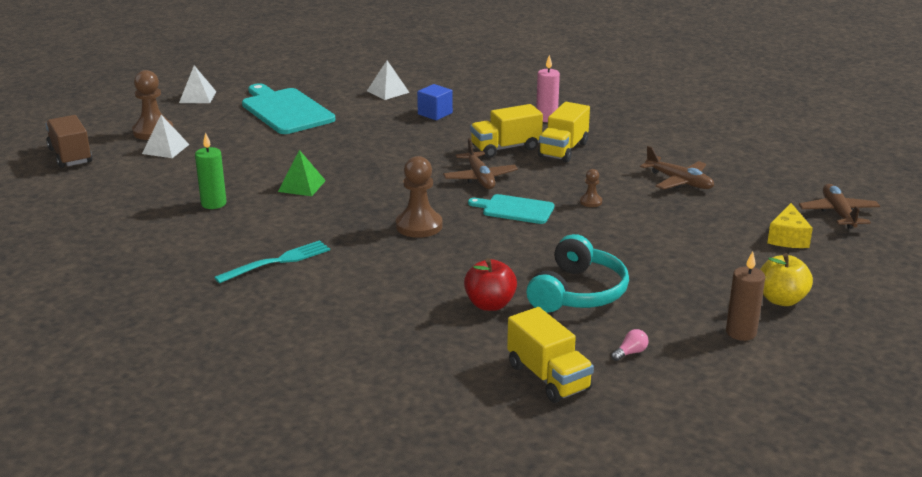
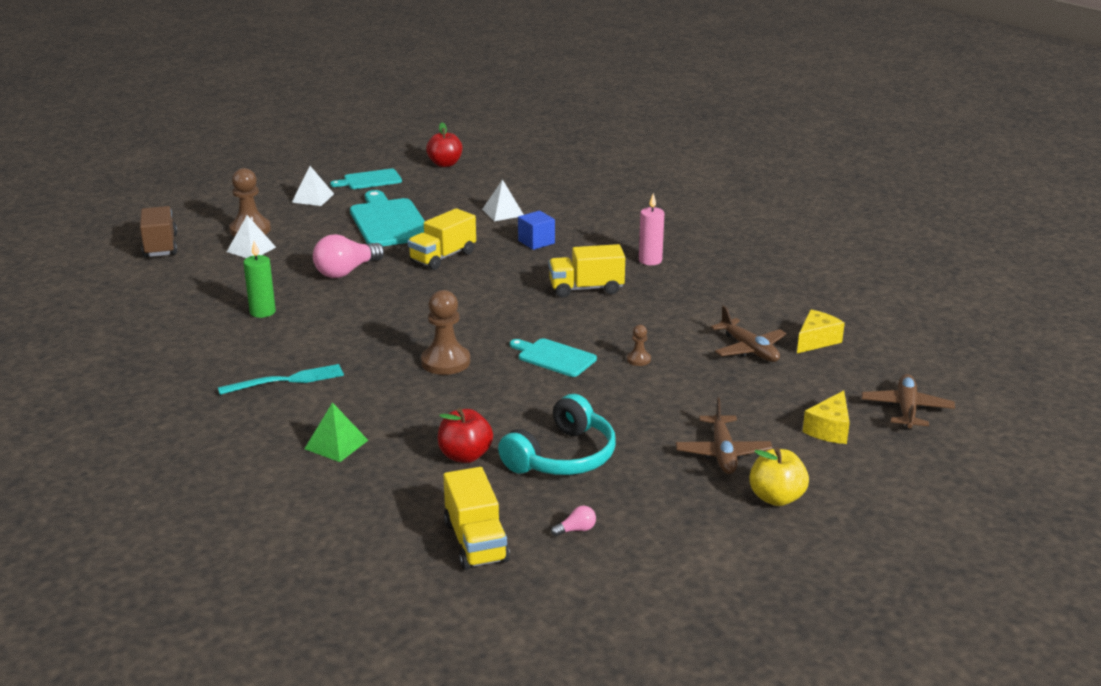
camera: 15 degrees right, 0 degrees up
(243, 76) = (370, 180): none -> turquoise cutting board
(273, 158) = (346, 271): none -> pink light bulb
(301, 186) = (356, 304): green pyramid -> green pyramid (336, 444)
(306, 55) = (445, 164): none -> red apple
(480, 178) = (539, 318): brown plane -> brown plane (723, 453)
(563, 150) = (646, 298): yellow truck -> yellow truck (443, 257)
(730, 168) = (816, 341): none -> yellow cheese
(741, 332) = (708, 527): brown candle -> none

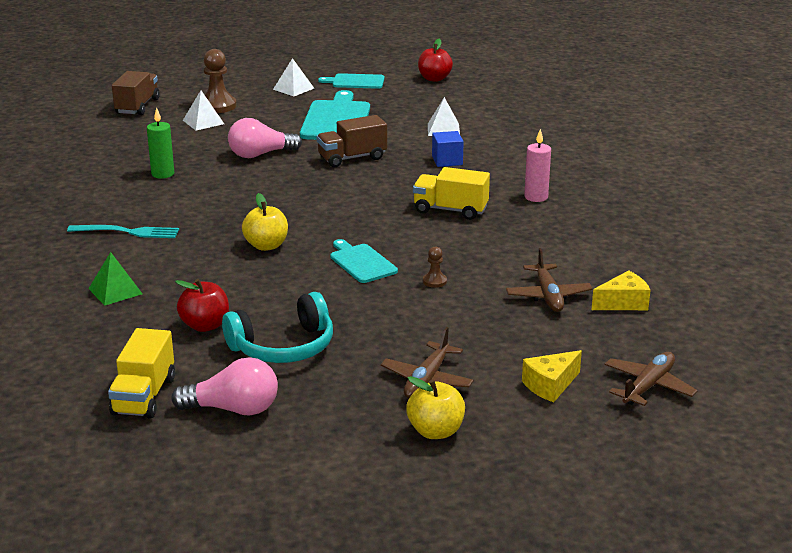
camera: 25 degrees right, 0 degrees up
(443, 257) = (352, 158): yellow truck -> brown truck
(445, 362) = (266, 246): brown pawn -> yellow apple
(576, 530) = (233, 409): pink light bulb -> pink light bulb, size x2.38

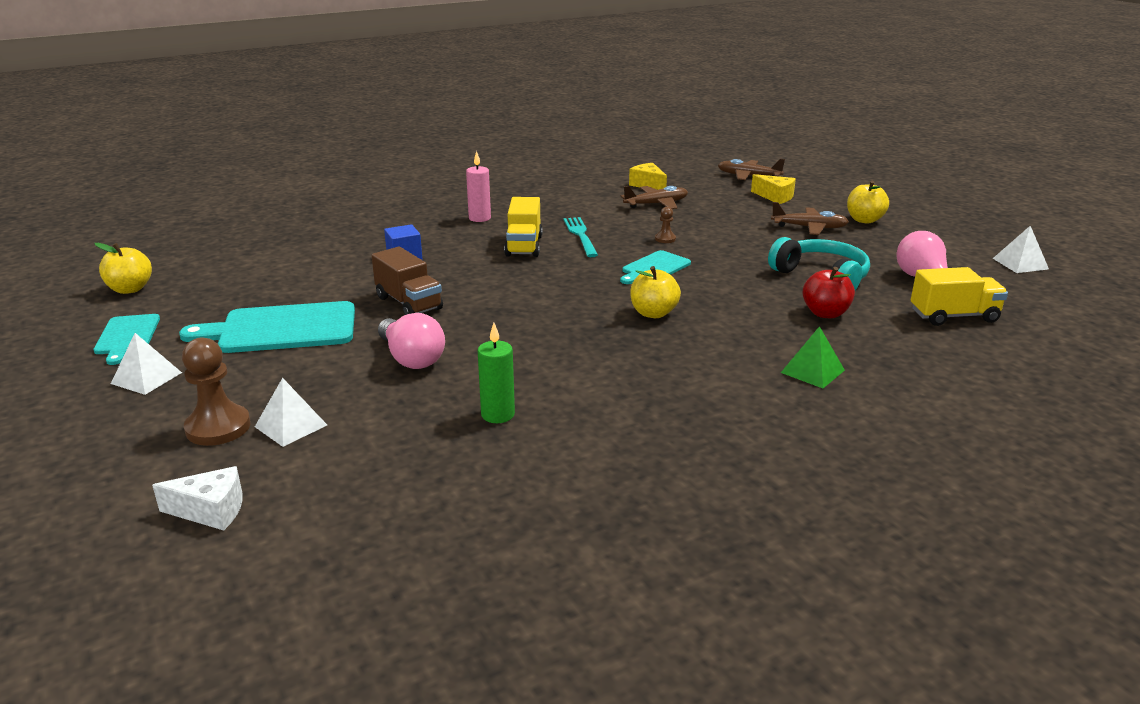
camera: 105 degrees left, 0 degrees up
(128, 232) = (678, 397): turquoise fork -> turquoise fork (580, 235)
(137, 106) = (211, 511): brown truck -> white cheese
(434, 79) = (130, 289): red apple -> yellow apple
(443, 129) = (313, 267): white pyramid -> white pyramid (1020, 263)

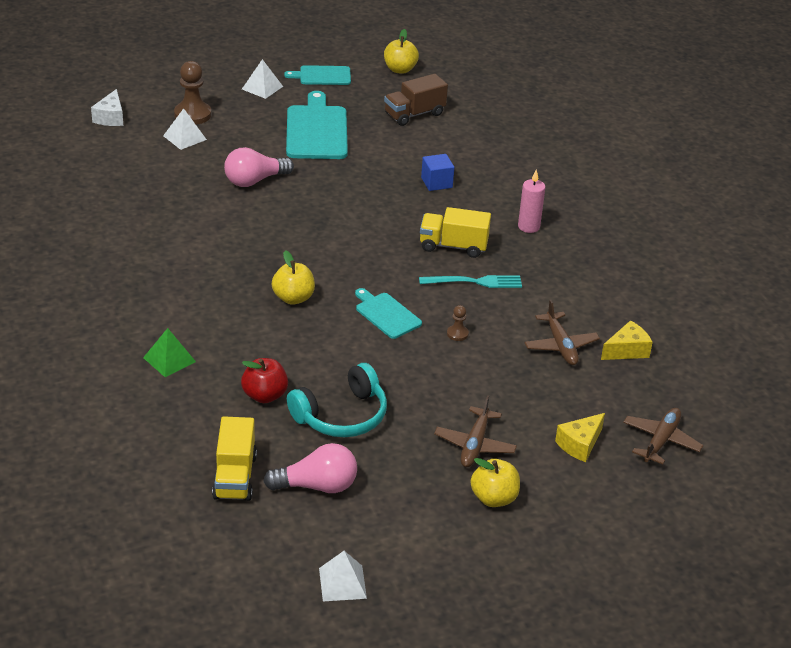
camera: 95 degrees right, 10 degrees up
(409, 303) = (345, 182): brown truck -> brown truck (414, 114)
(498, 415) = (166, 210): green candle -> none

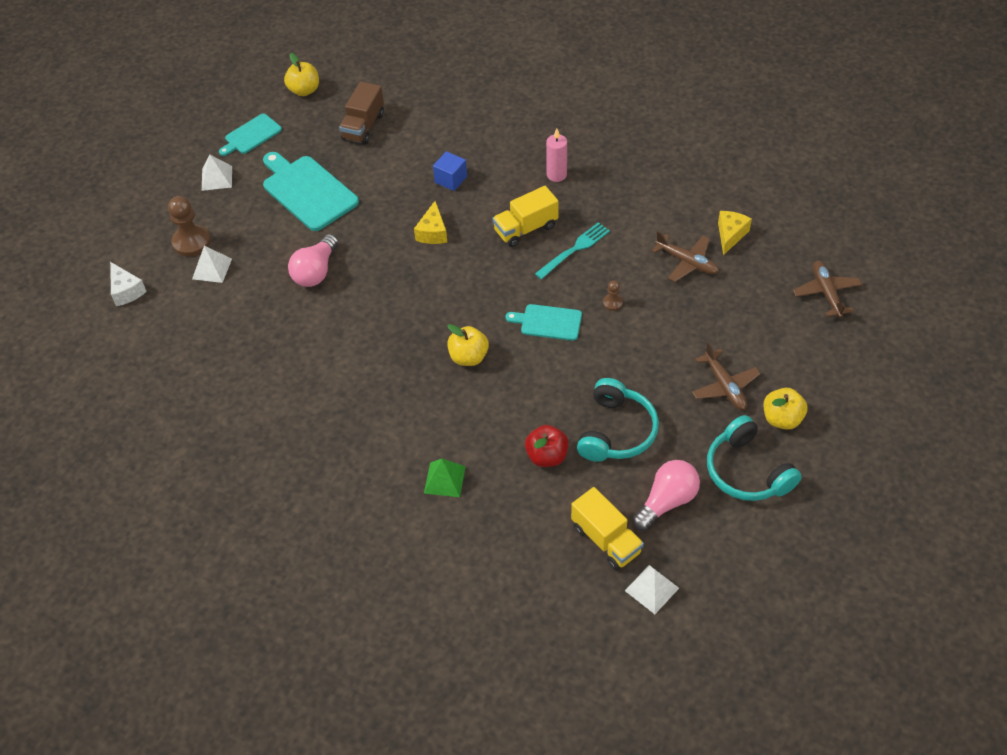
camera: 35 degrees left, 15 degrees up
(342, 583) = (768, 563): white pyramid -> white pyramid (651, 589)
(413, 512) = (747, 471): none -> turquoise headphones
(580, 444) = (784, 334): yellow cheese -> yellow cheese (433, 232)

